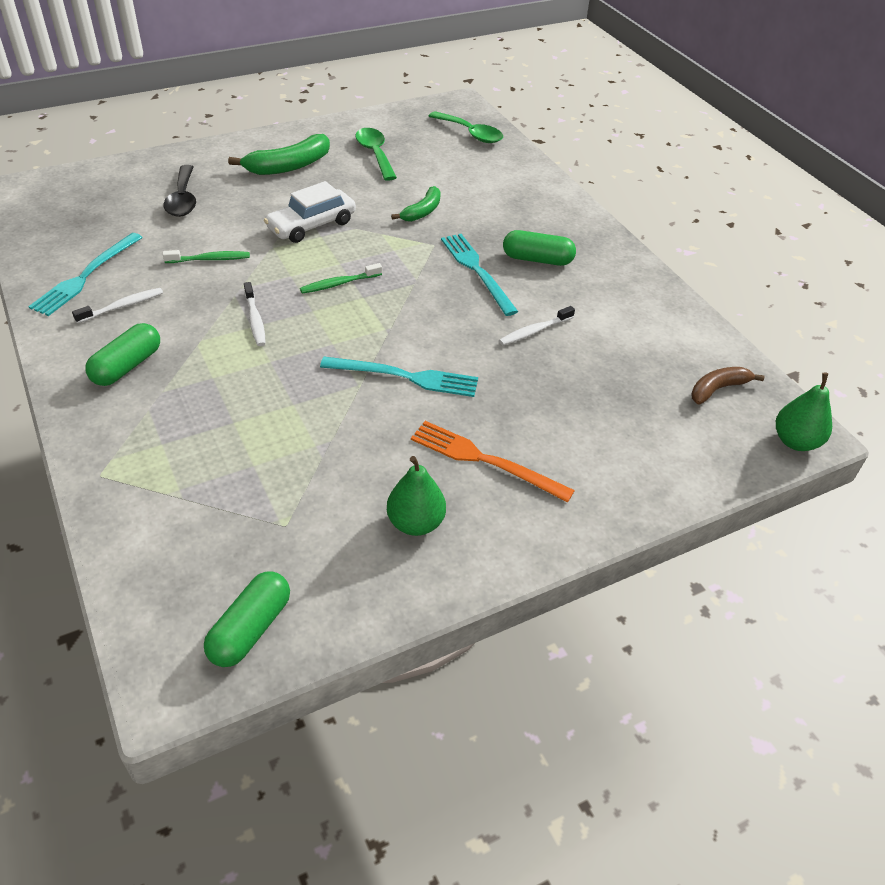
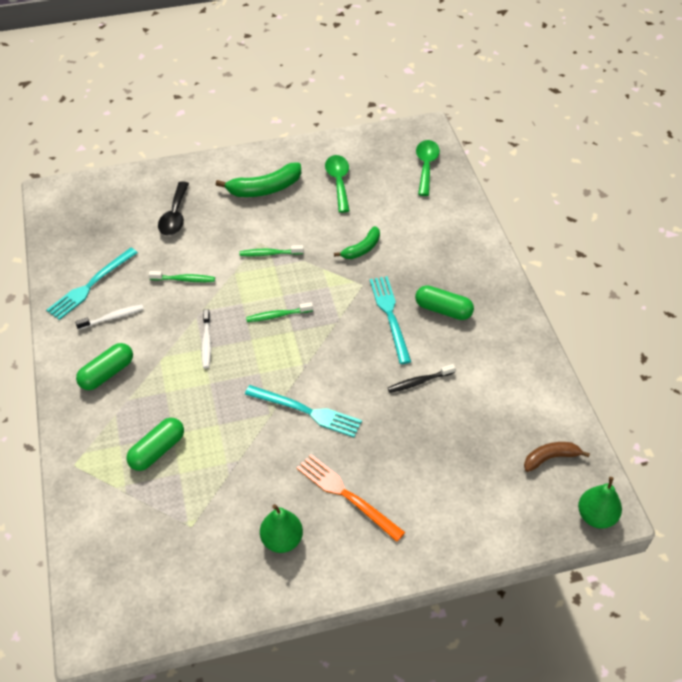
camera: 15 degrees right, 5 degrees up
(250, 629) = (151, 603): green capsule -> green capsule (157, 450)
(311, 225) = (269, 254): white car -> green toothbrush
(470, 133) = (426, 166): green spoon -> green spoon turned 135 degrees counterclockwise
(534, 331) = (419, 382): white toothbrush -> black toothbrush

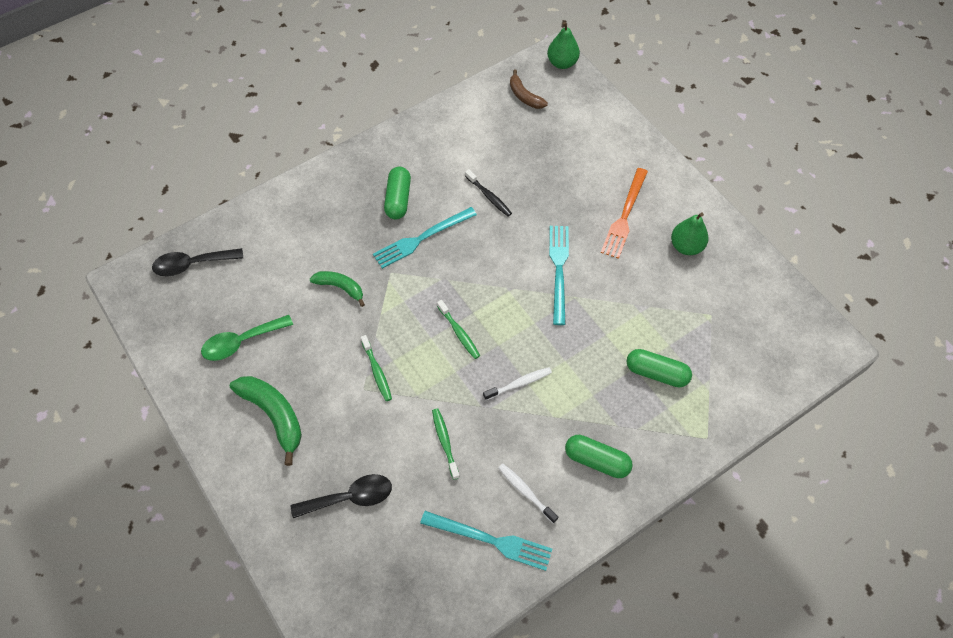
camera: 110 degrees left, 10 degrees up
(426, 166) = (192, 264): green spoon -> black spoon

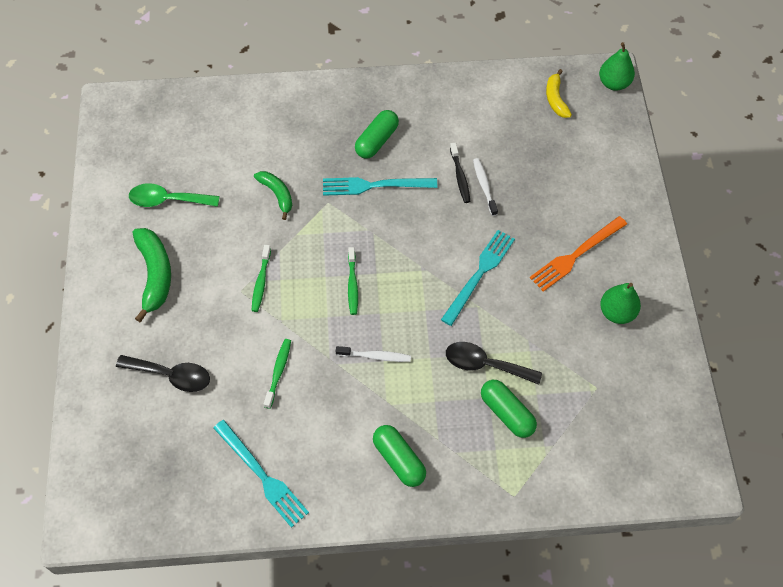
camera: 30 degrees right, 0 degrees up
(192, 264) = (170, 115): black spoon -> black spoon (485, 364)
(524, 96) = (555, 99): brown banana -> yellow banana
(525, 492) = (318, 452): white toothbrush -> white toothbrush (484, 186)

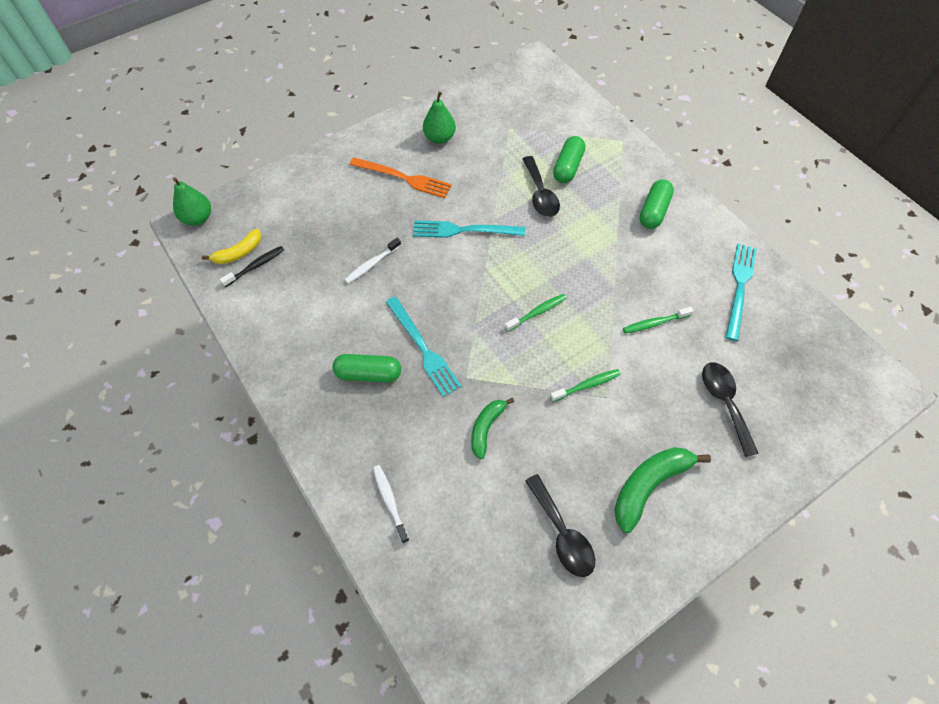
camera: 120 degrees left, 0 degrees up
(167, 200) = (562, 533): green spoon -> black spoon
(375, 356) = (587, 264): white toothbrush -> white toothbrush (390, 501)
(460, 177) = (372, 286): black toothbrush -> black toothbrush (256, 266)

